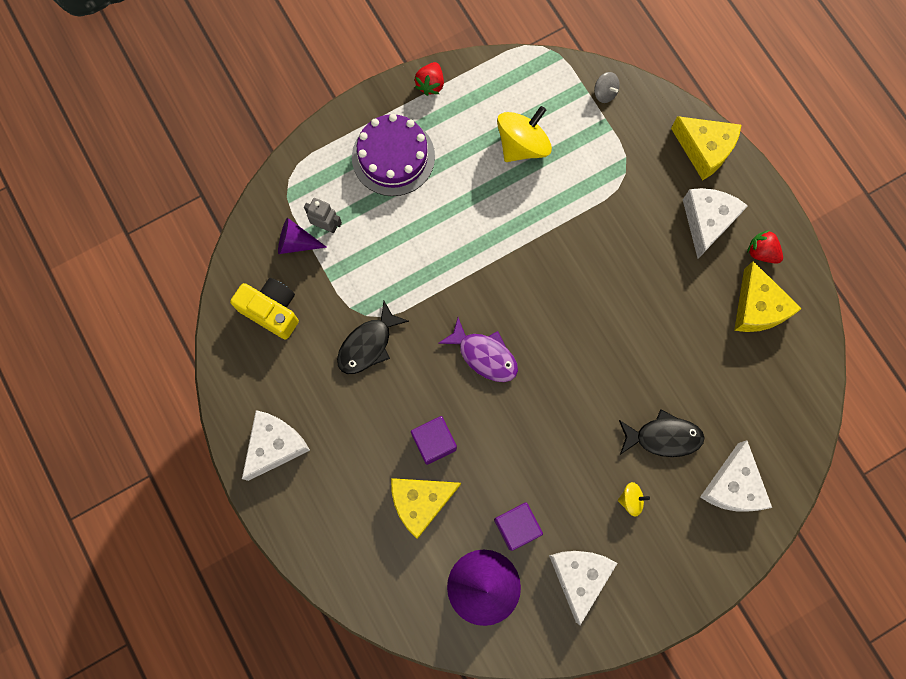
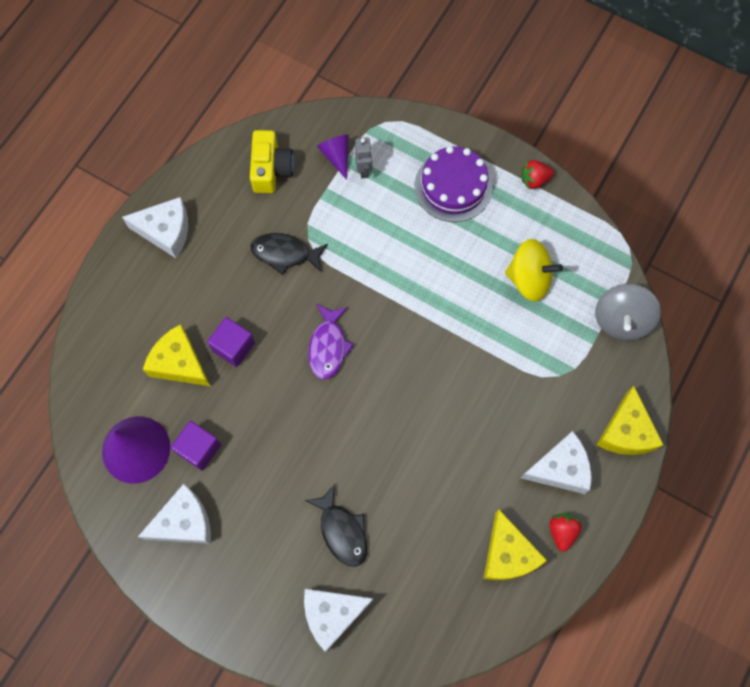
camera: 60 degrees right, 5 degrees down
(605, 93) = (621, 320): grey spinning top -> grey spinning top, size x2.05
(631, 499) = (272, 531): yellow spinning top -> none
(757, 307) = (508, 554): yellow cheese -> yellow cheese turned 60 degrees counterclockwise

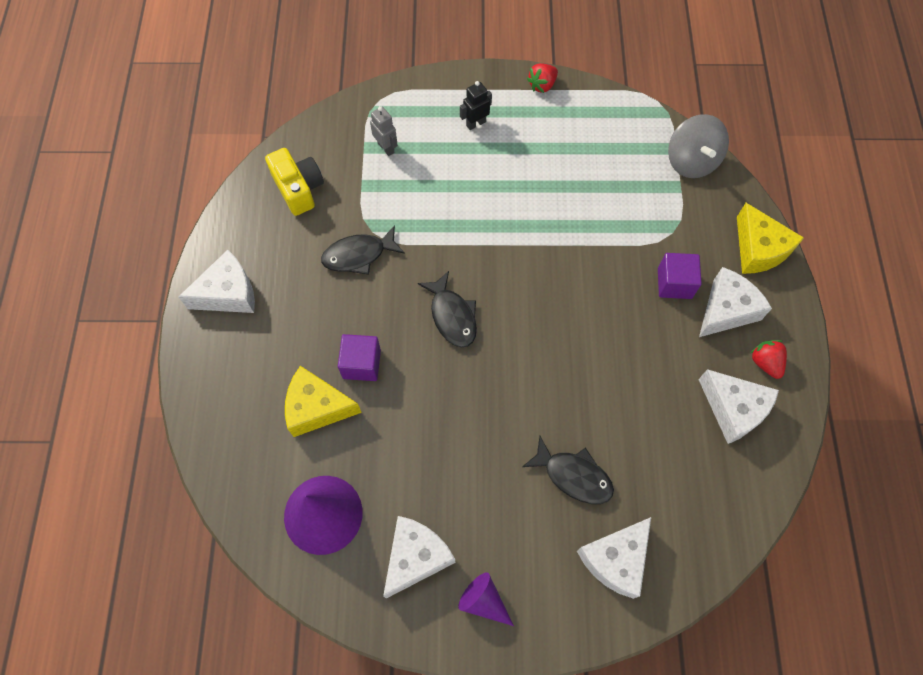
camera: 30 degrees left, 5 degrees down
(199, 449) = (387, 478): purple cube -> purple cube (674, 283)
(328, 346) = (452, 316): purple fish -> black fish
(336, 156) = (353, 148): purple cone -> purple cone (483, 601)
(453, 186) = (476, 123): purple cake -> black robot
(508, 554) = (733, 409): yellow cheese -> white cheese
(529, 279) = (592, 167): yellow spinning top -> none

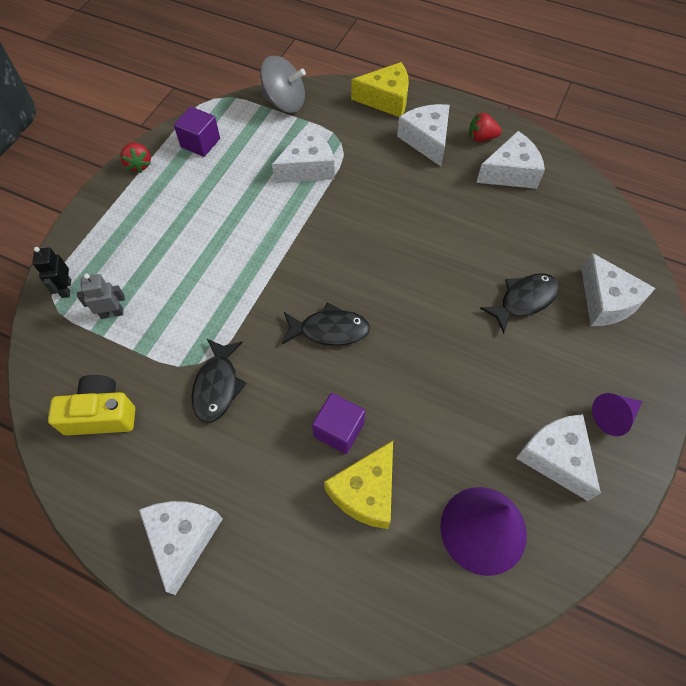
camera: 65 degrees left, 5 degrees down
(476, 123) = (141, 229): black robot -> black robot (66, 288)
(622, 218) = (307, 167): none -> white cheese
(674, 283) = (386, 160): purple cube -> purple cube (200, 143)

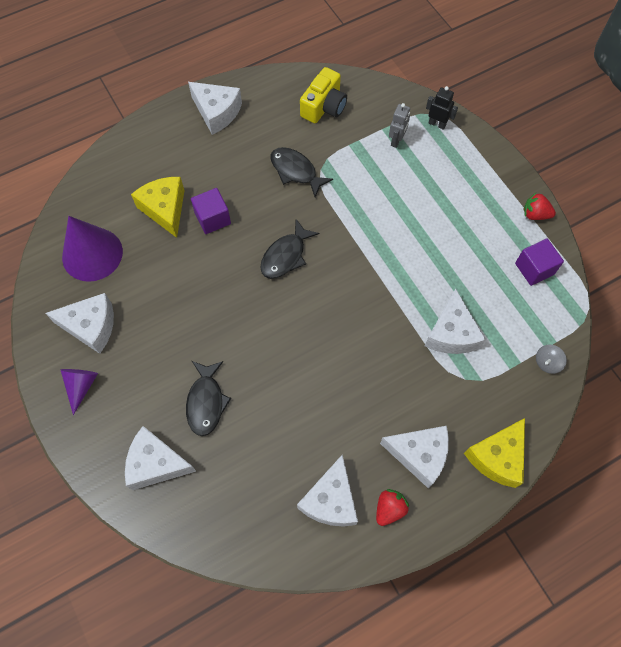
camera: 125 degrees right, 5 degrees up
(284, 103) = (547, 363): grey spinning top -> grey spinning top, size x0.49

